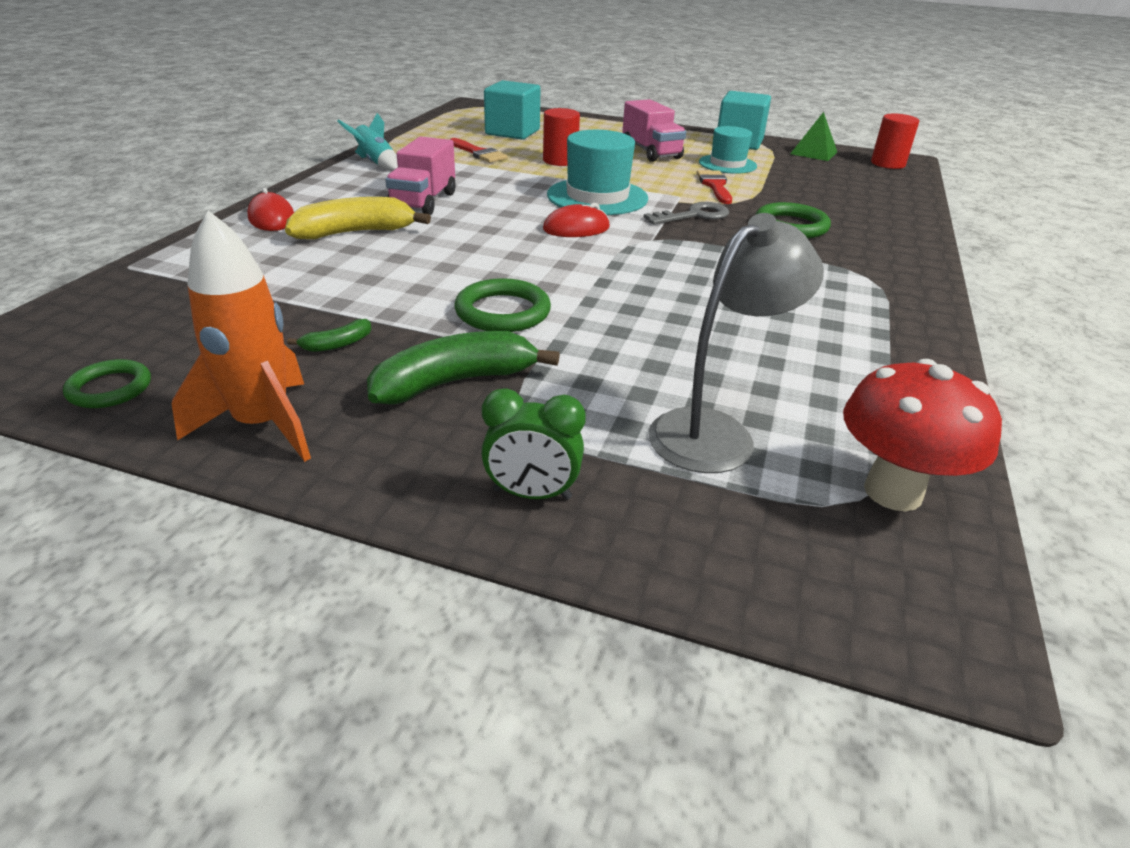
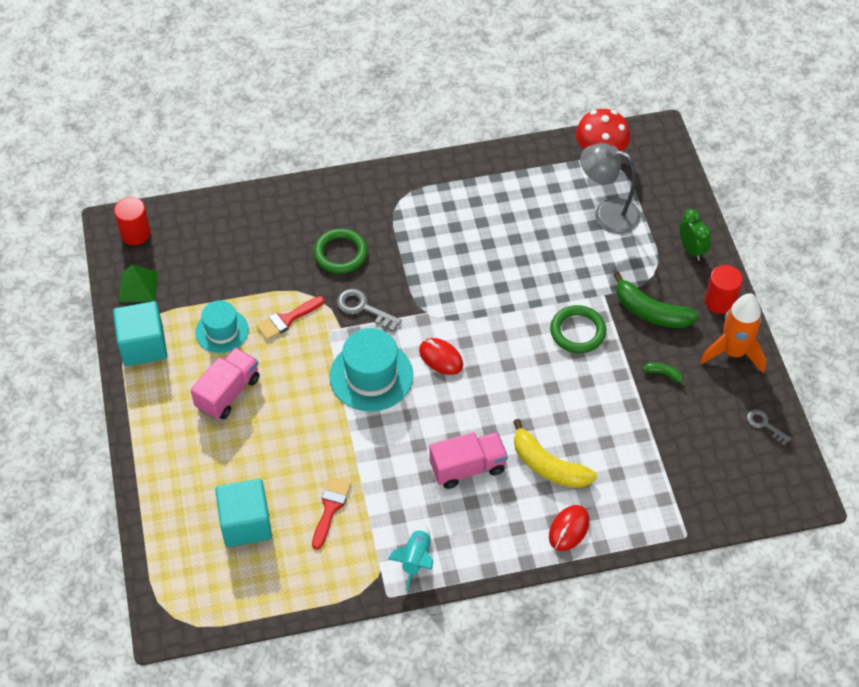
camera: 120 degrees left, 20 degrees up
(110, 388) = (764, 425): green ring -> grey key
(560, 161) = (304, 441): red cylinder -> red cylinder (720, 301)

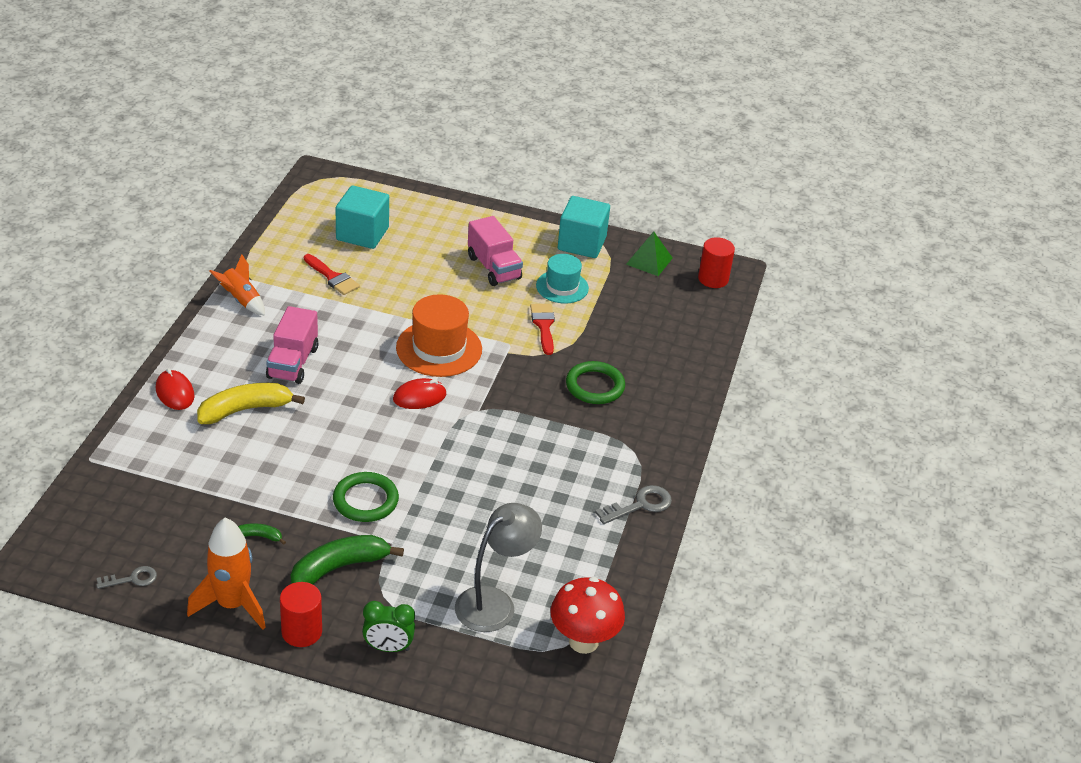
camera: 115 degrees right, 15 degrees down
(363, 308) = (517, 374): grey key -> grey key (640, 505)
(371, 376) = (439, 348): turquoise hat -> orange hat
(415, 560) = (241, 300): turquoise rocket -> orange rocket
(664, 374) = (259, 536): green banana -> green banana turned 135 degrees counterclockwise

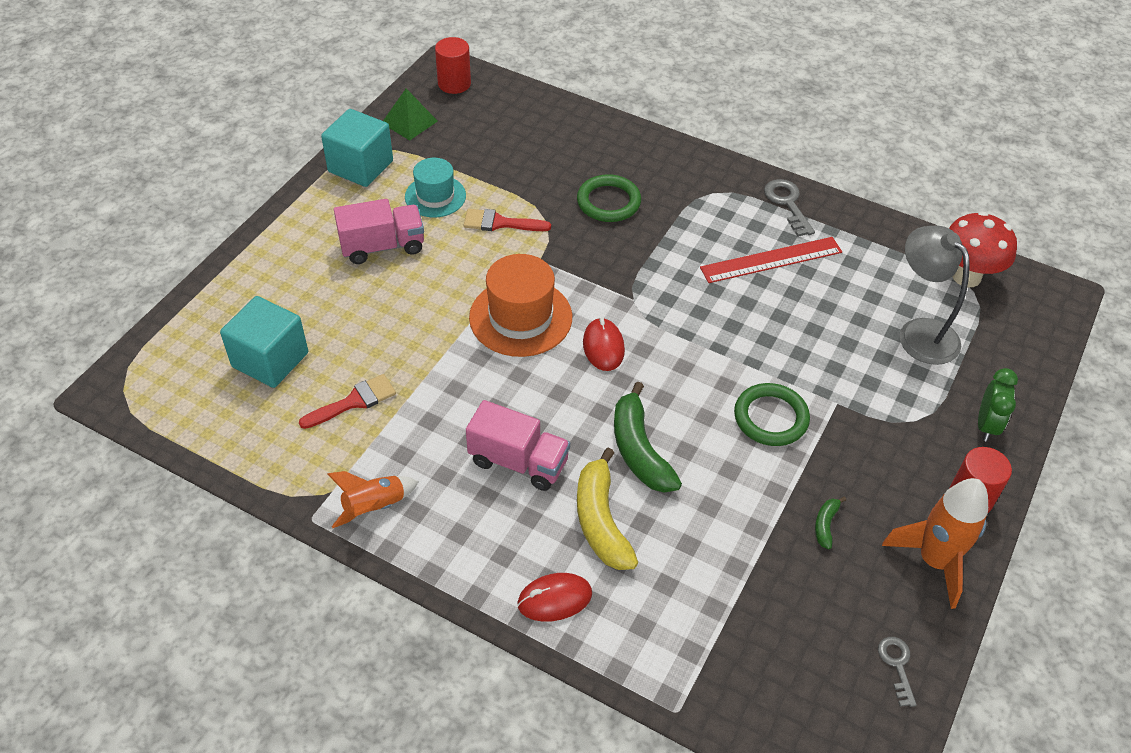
camera: 75 degrees left, 10 degrees up
(339, 567) = (874, 454): green banana -> green banana (639, 450)
(557, 495) = (771, 260): none -> red ruler

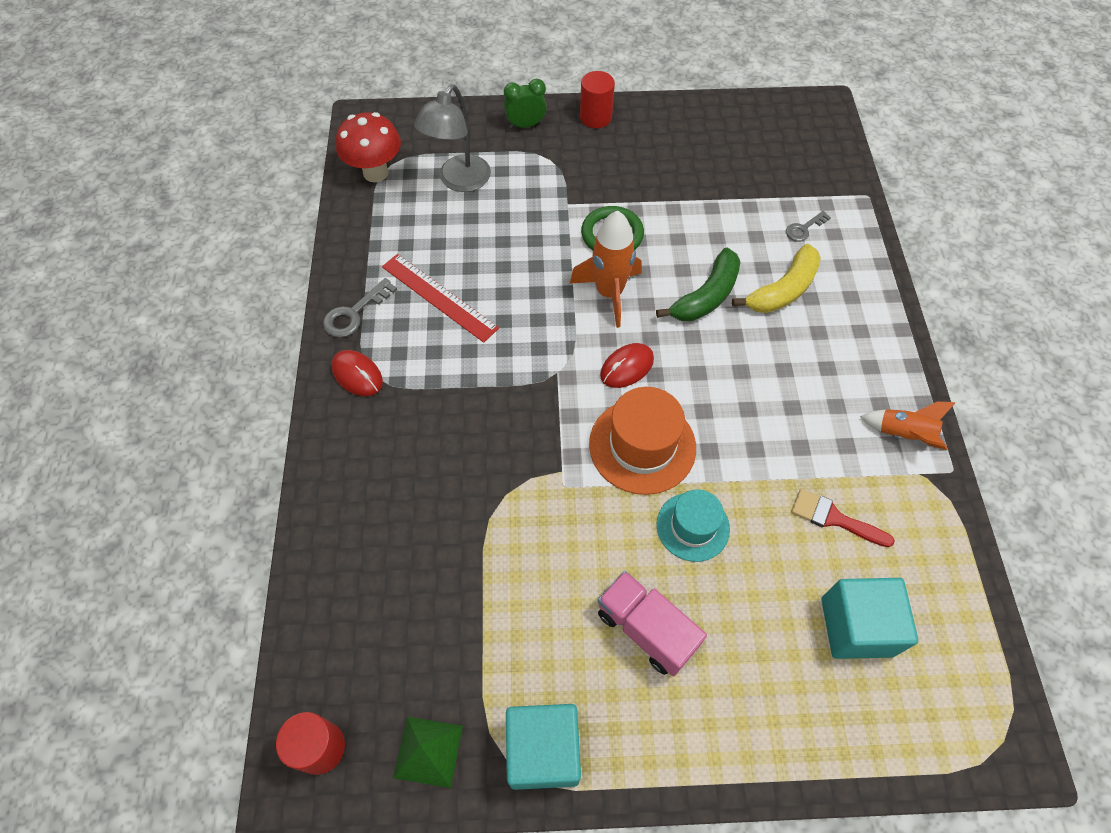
camera: 120 degrees left, 10 degrees up
(435, 196) = (538, 627): turquoise hat -> turquoise hat (692, 526)
(500, 223) = (536, 536): red brush -> none
(518, 461) = (782, 364): pink truck -> none
(554, 599) = (861, 286): red mouse -> red mouse (357, 375)
(608, 202) = (441, 455): green ring -> none
(825, 525) = (677, 176): green banana -> none
(897, 665) = (745, 116): grey key -> grey key (804, 229)
(934, 561) = (659, 120): orange rocket -> orange rocket (609, 293)

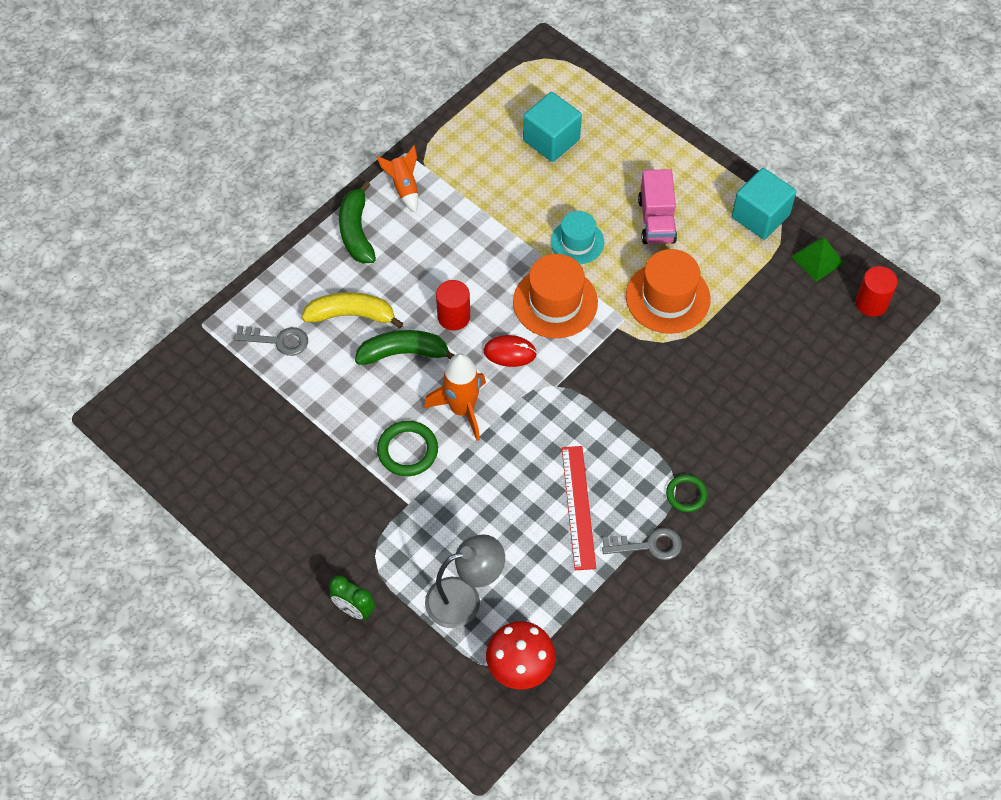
camera: 135 degrees left, 0 degrees up
(357, 375) = (686, 494): red mouse -> green ring
(546, 546) = (667, 297): none -> orange hat
(595, 117) = (292, 566): red cylinder -> red cylinder (453, 317)
(804, 229) = (278, 340): grey key -> grey key, size x1.51
(833, 518) = (498, 185): red brush -> none
(878, 358) = (356, 231): none -> green banana

